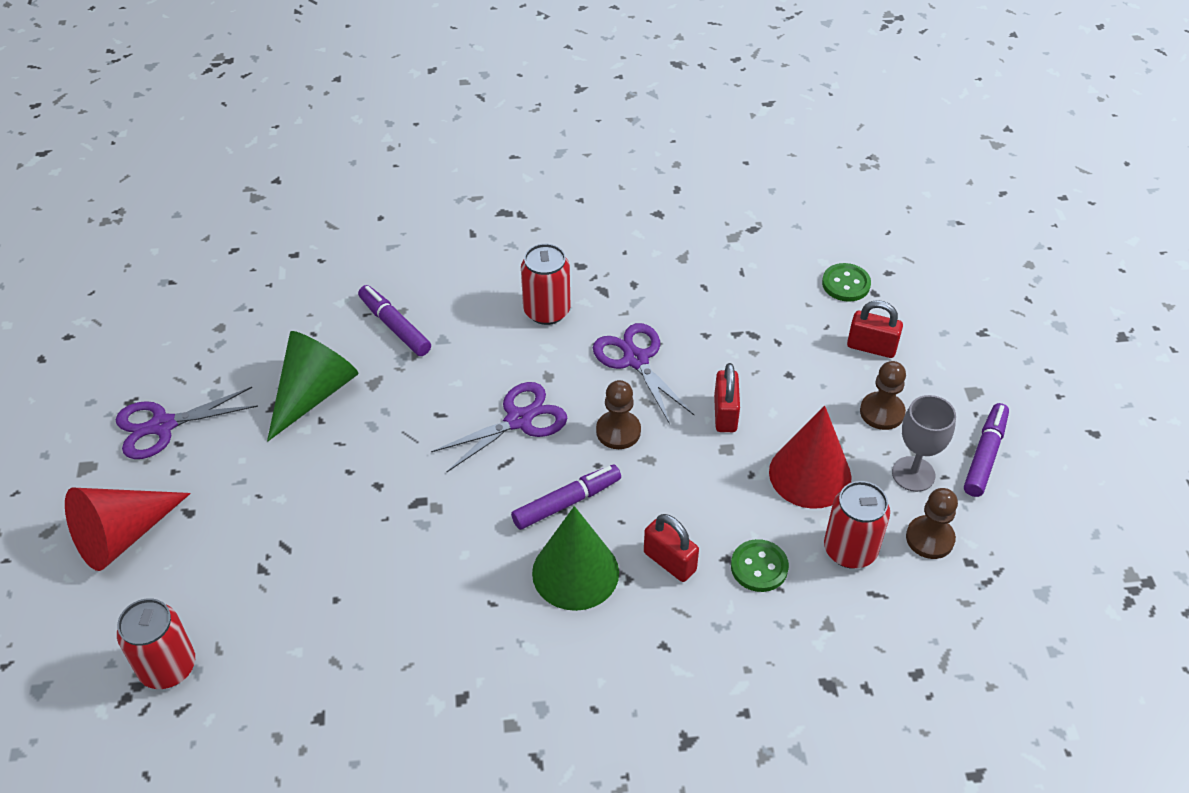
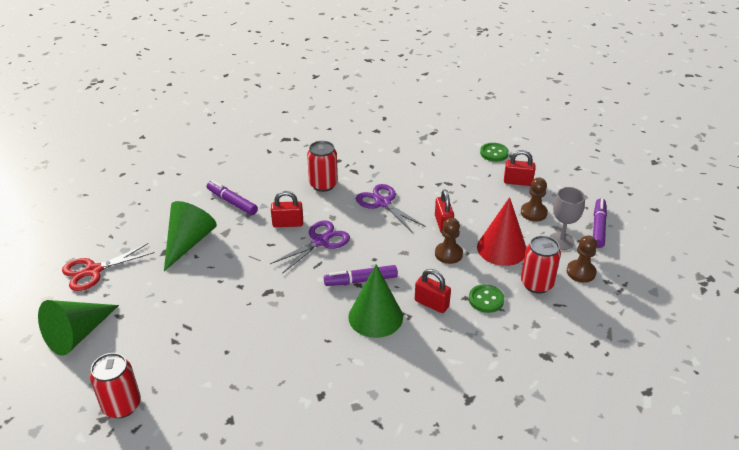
camera: 10 degrees left, 10 degrees down
(123, 535) = (78, 334): red cone -> green cone
(162, 426) = (93, 271): purple scissors -> red scissors
(474, 379) = (288, 223): none -> red padlock
(567, 502) = (360, 280): purple marker -> purple marker turned 150 degrees counterclockwise
(618, 431) = (382, 240): brown pawn -> brown pawn (448, 254)

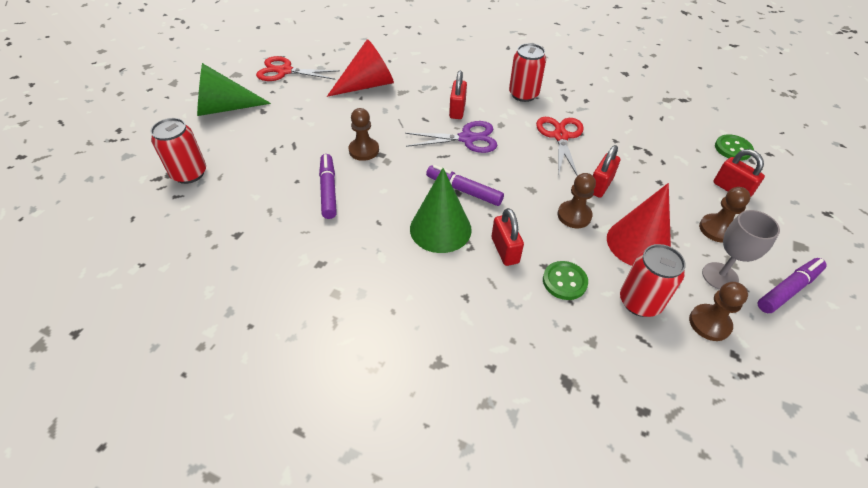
camera: 40 degrees right, 10 degrees up
(188, 242) = (367, 85): green cone -> red cone
(232, 202) = (433, 72): purple marker -> purple marker (328, 190)
(252, 296) = (364, 150): none -> brown pawn
(288, 223) = (457, 110): red padlock -> red padlock turned 60 degrees clockwise
(383, 203) = (560, 136): purple scissors -> red scissors

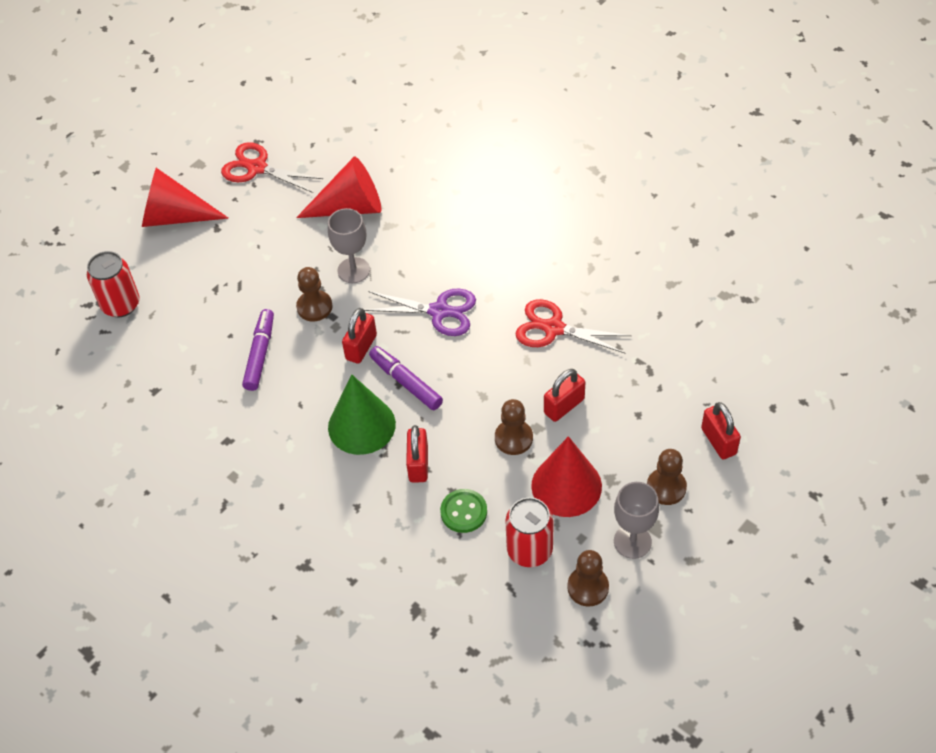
camera: 20 degrees right, 5 degrees up
(224, 108) = (175, 216): green cone -> red cone
(386, 122) = (353, 270): none -> grey goblet
(457, 110) = (445, 266): red padlock -> red padlock (361, 347)
(523, 94) = (539, 255): red can -> none
(560, 136) = (553, 328): red scissors -> red scissors turned 90 degrees counterclockwise
(733, 149) = (760, 386): green button -> none
(788, 289) = (697, 571): purple marker -> none

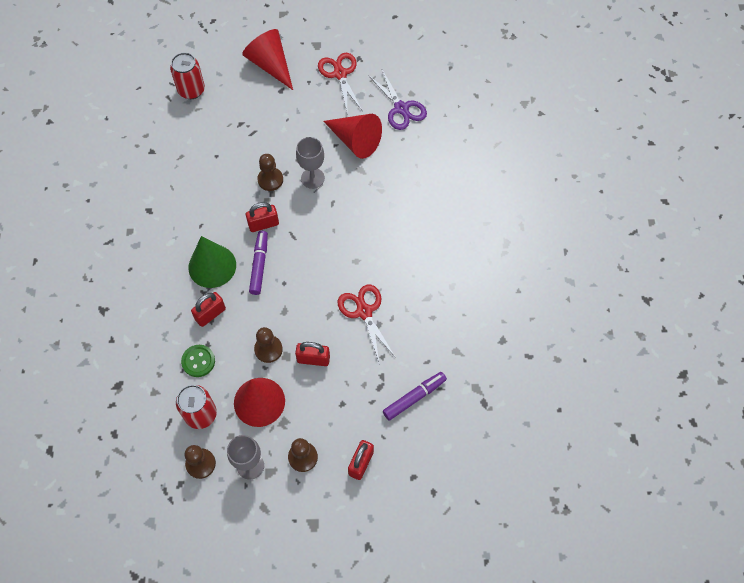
camera: 45 degrees right, 10 degrees up
(260, 354) = (216, 180): purple marker -> purple marker (414, 397)
(439, 311) = (323, 243): purple scissors -> purple scissors (401, 108)

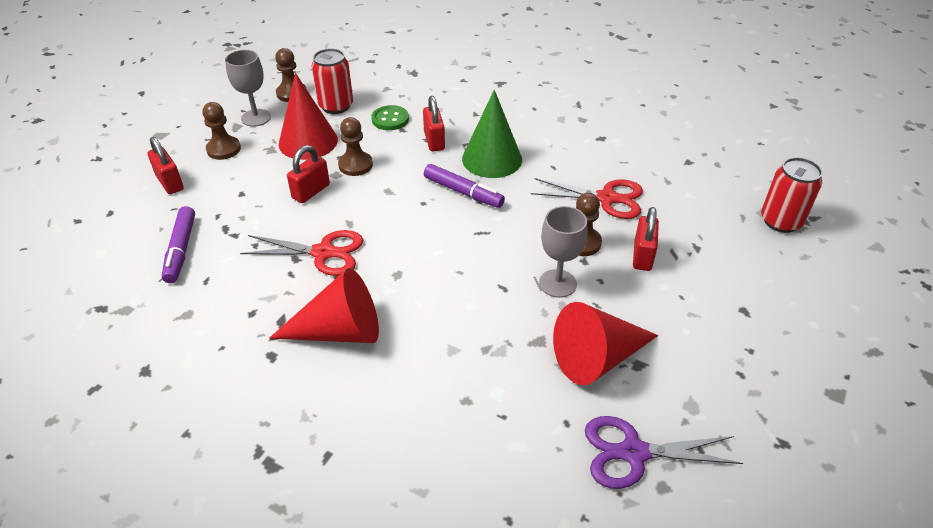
camera: 120 degrees right, 20 degrees down
(263, 224) = (517, 214): red padlock -> red padlock (642, 256)
(270, 65) = (804, 317): red cone -> red cone (339, 331)
(340, 74) = (753, 398): red scissors -> red scissors (607, 198)

